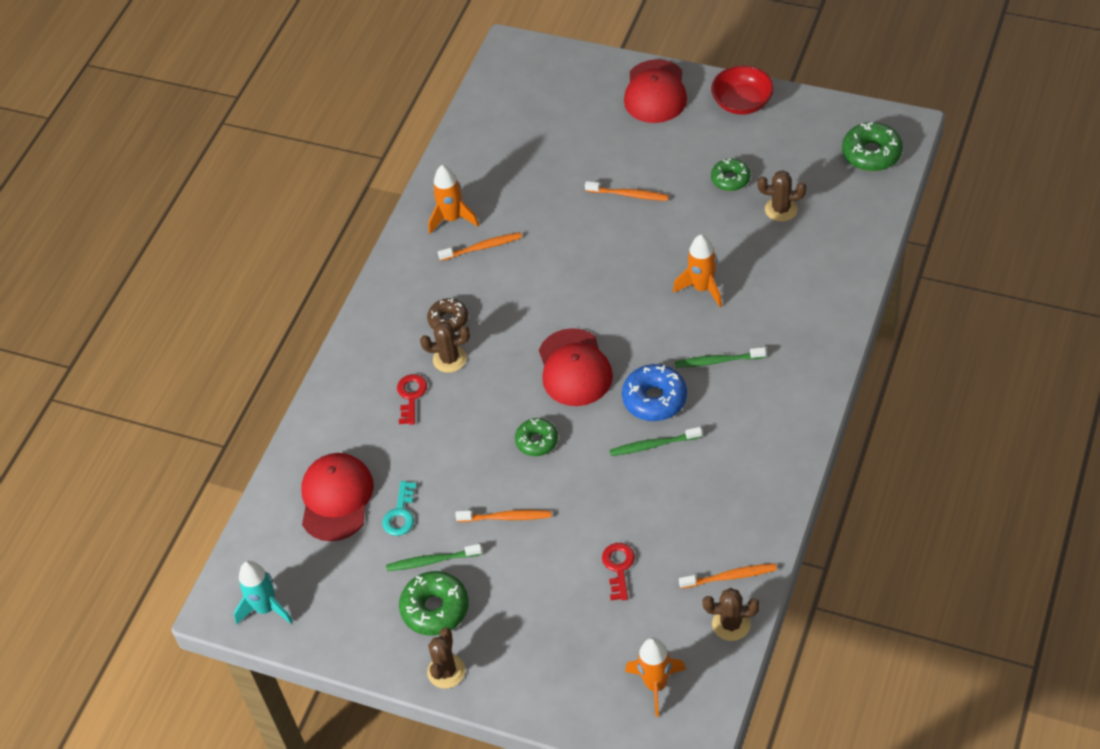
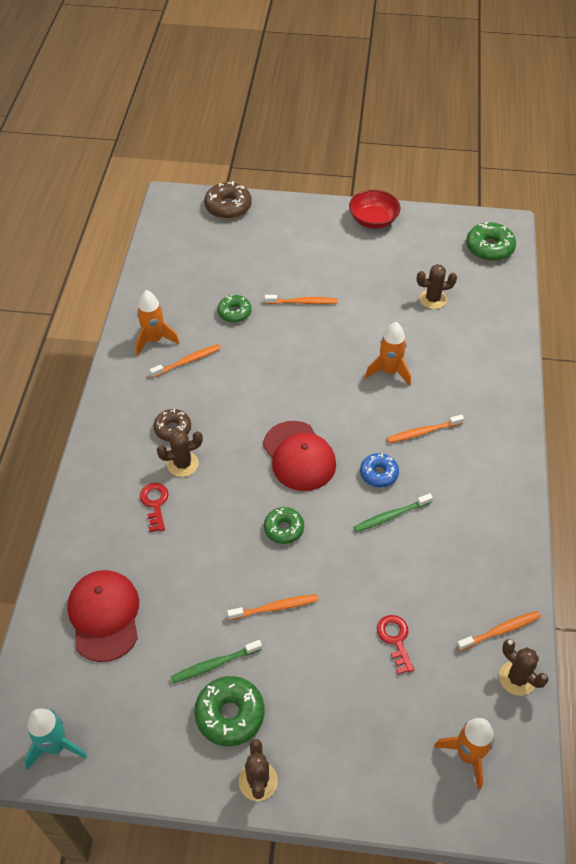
camera: 20 degrees left, 0 degrees up
(400, 514) = (172, 621): turquoise key -> none
(575, 67) = (228, 207): none -> brown donut
(654, 399) = (378, 474): blue donut -> blue donut, size x0.66
(655, 92) = (300, 219): red cap -> none
(718, 361) = (423, 432): green toothbrush -> orange toothbrush
(730, 179) = (383, 280): green donut -> green donut (234, 312)
(731, 624) = (517, 678): brown cactus -> brown cactus turned 60 degrees clockwise

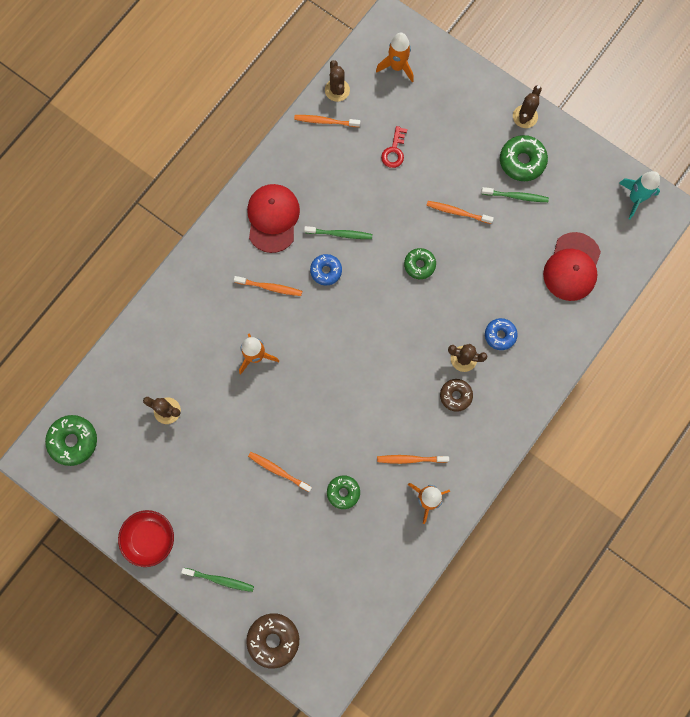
camera: 150 degrees left, 25 degrees up
(155, 504) = (500, 335): red key -> blue donut
(297, 220) = (220, 580): none -> green toothbrush
(299, 456) = (374, 318): red cap -> red cap (273, 218)

